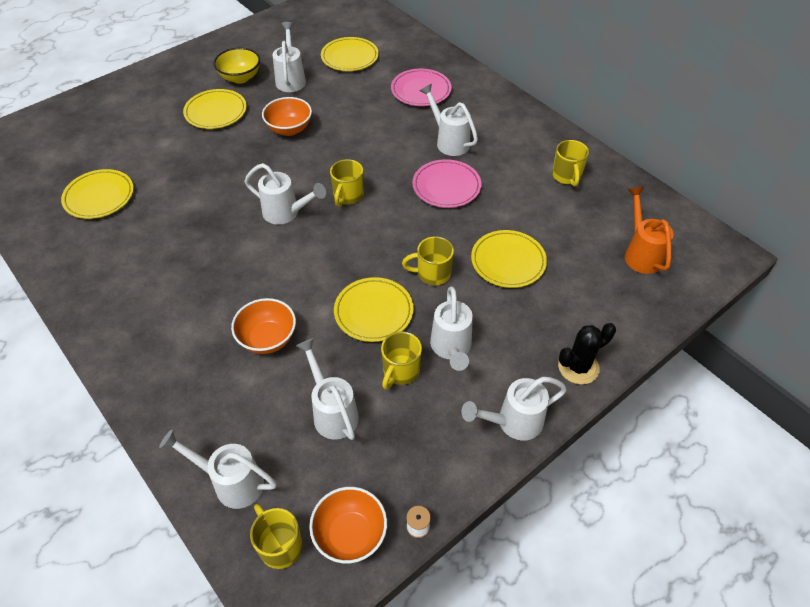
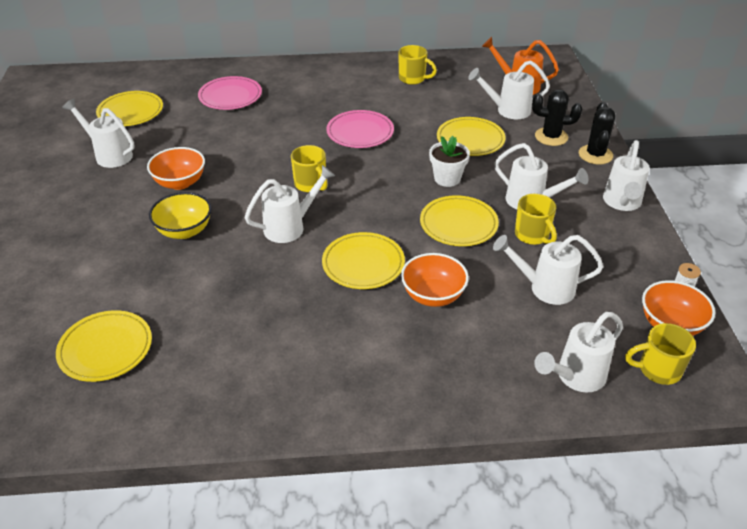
camera: 55 degrees left, 10 degrees down
(216, 112) = (88, 218): yellow plate -> yellow plate (363, 264)
(240, 78) = (59, 183): yellow bowl -> yellow bowl (184, 231)
(432, 274) = (447, 178): yellow mug -> white flower pot
(449, 141) = (310, 109): white watering can -> white watering can (507, 110)
(574, 318) = (551, 137): none -> black cactus

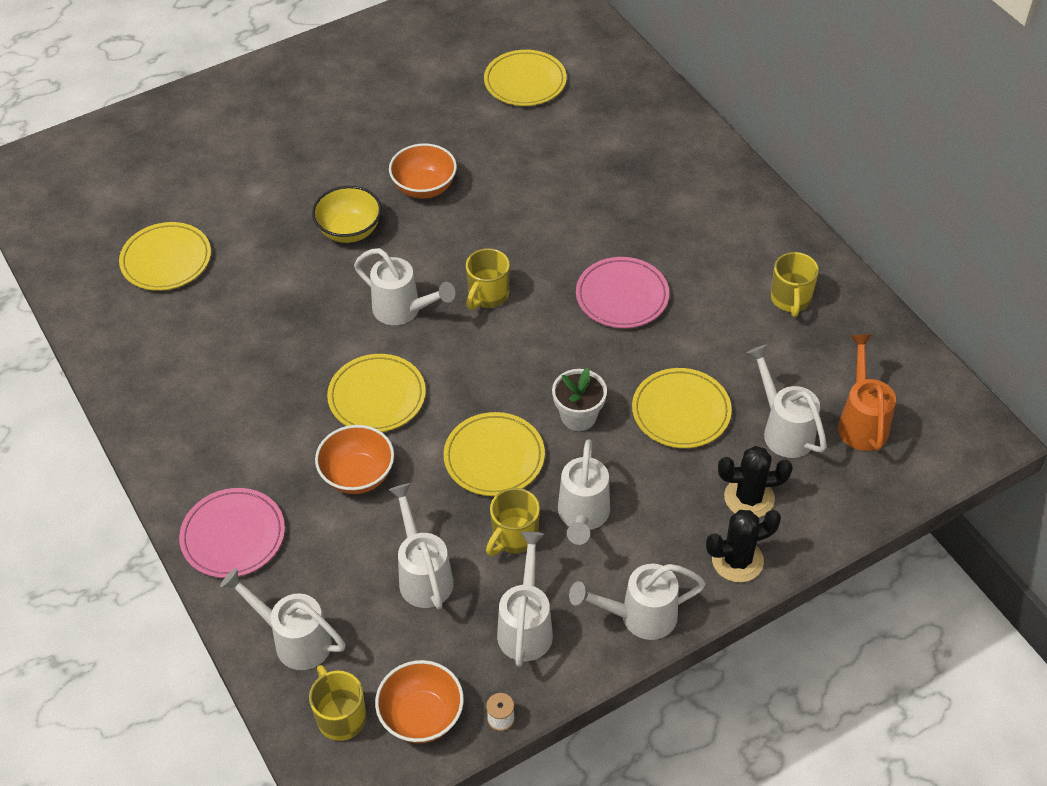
camera: 65 degrees right, 10 degrees up
(109, 155) = (437, 109): white watering can -> white watering can (526, 626)
(230, 96) = (616, 146): pink plate -> pink plate (233, 536)
(551, 137) = (749, 498): black cactus -> black cactus turned 75 degrees counterclockwise

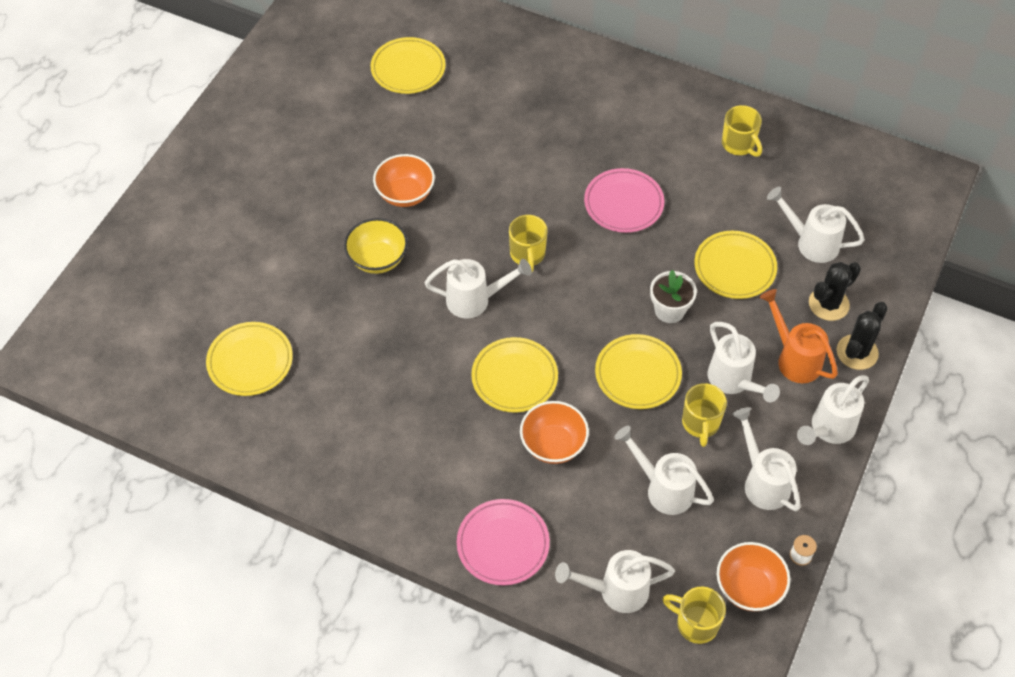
camera: 35 degrees left, 5 degrees up
(861, 421) = (854, 209): orange watering can -> orange watering can (794, 358)

